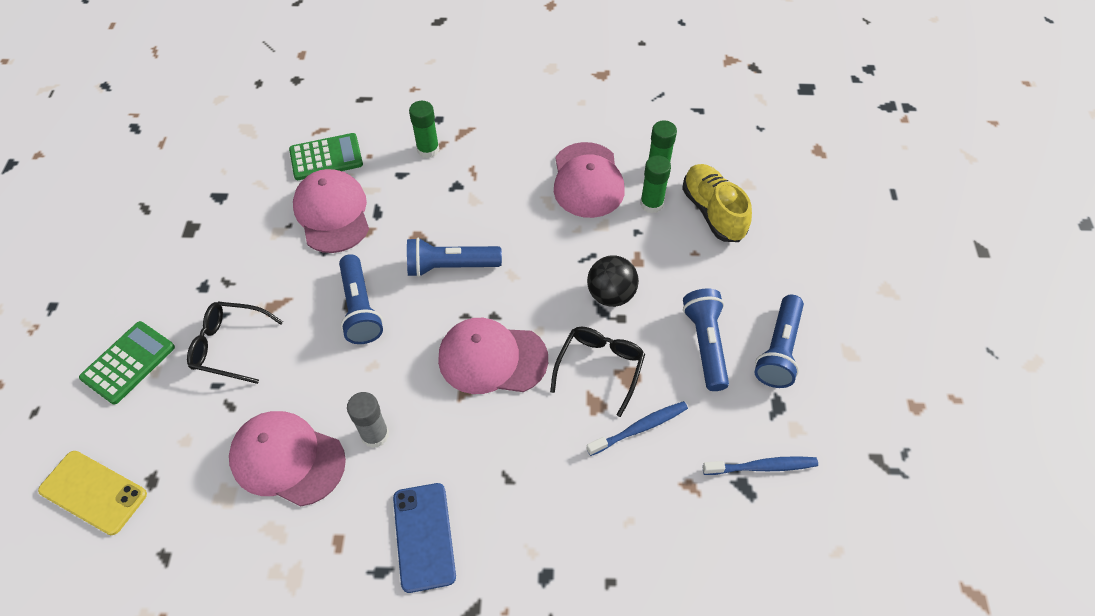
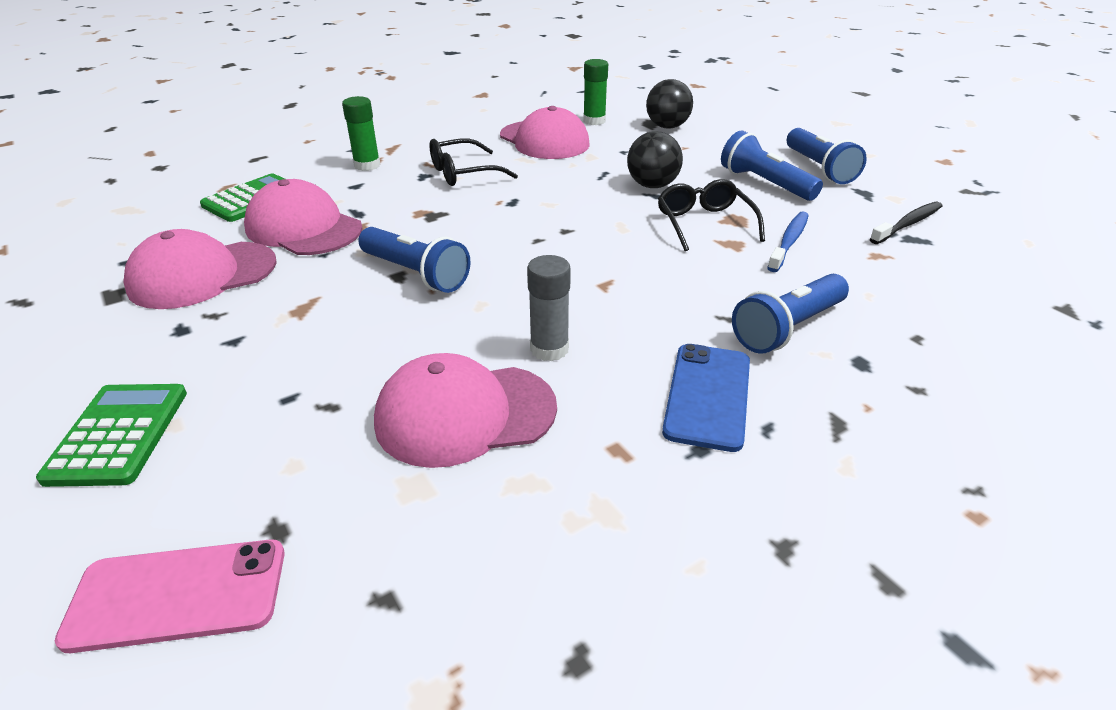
camera: 35 degrees left, 20 degrees down
(93, 492) = (178, 595): yellow phone -> pink phone
(229, 346) = (273, 359): black glasses -> black glasses (463, 173)
(424, 536) = (708, 396): blue phone -> blue phone turned 60 degrees clockwise
(450, 266) = (481, 218): blue flashlight -> blue flashlight (788, 328)
(492, 358) = (601, 254): pink cap -> pink cap (202, 275)
(651, 204) = (614, 136): green glue stick -> none
(713, 212) = (667, 127): yellow shoe -> black ball
(762, 467) = (908, 224): blue toothbrush -> black toothbrush

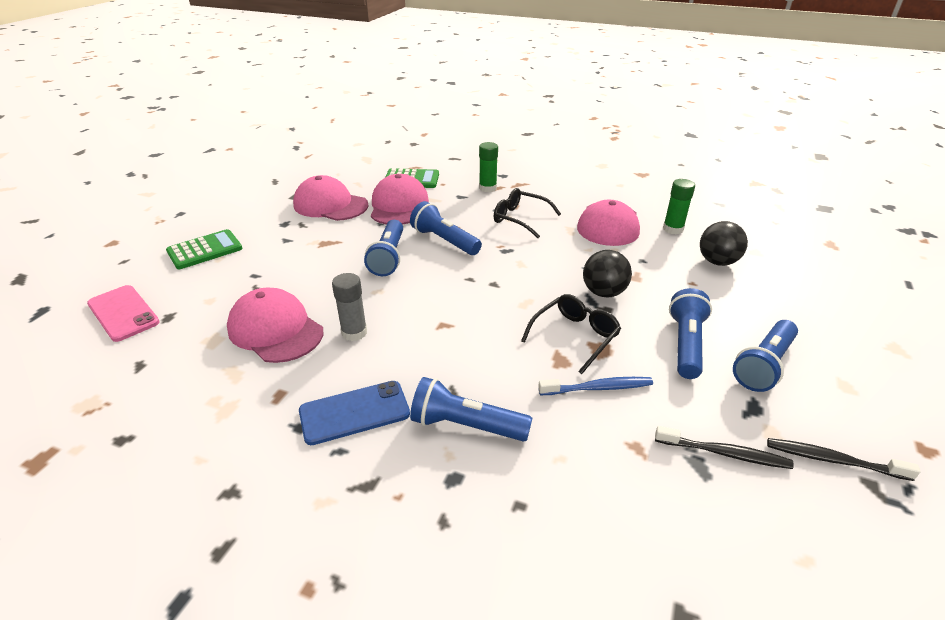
camera: 55 degrees right, 0 degrees up
(437, 227) = (444, 241): none -> blue flashlight
(938, 191) = (833, 460): none -> black toothbrush

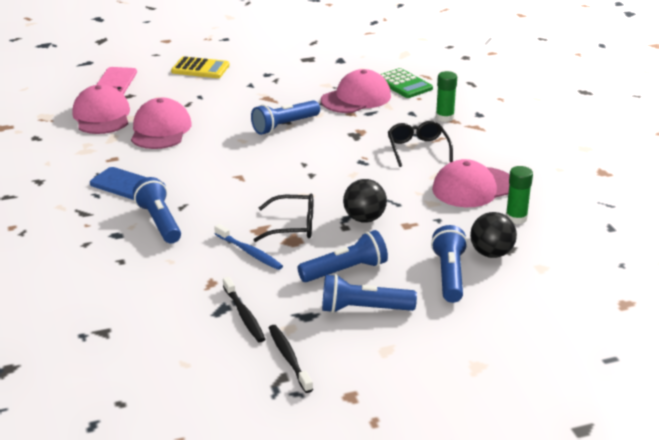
camera: 50 degrees right, 5 degrees down
(205, 250) = (200, 68): green calculator -> yellow calculator
(330, 205) = (315, 76): pink cap -> pink cap (102, 116)
(354, 332) = (191, 153): grey glue stick -> none
(444, 241) = (337, 135): blue flashlight -> blue flashlight (449, 275)

